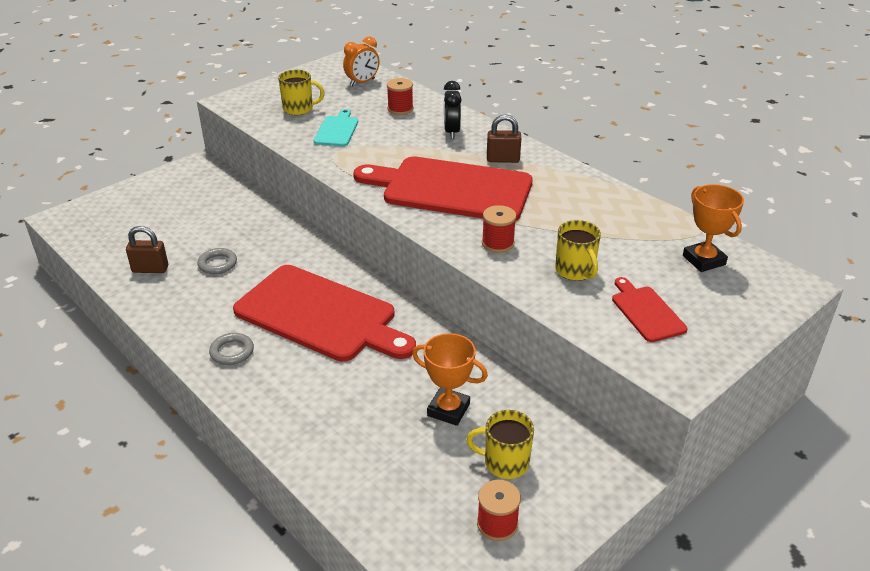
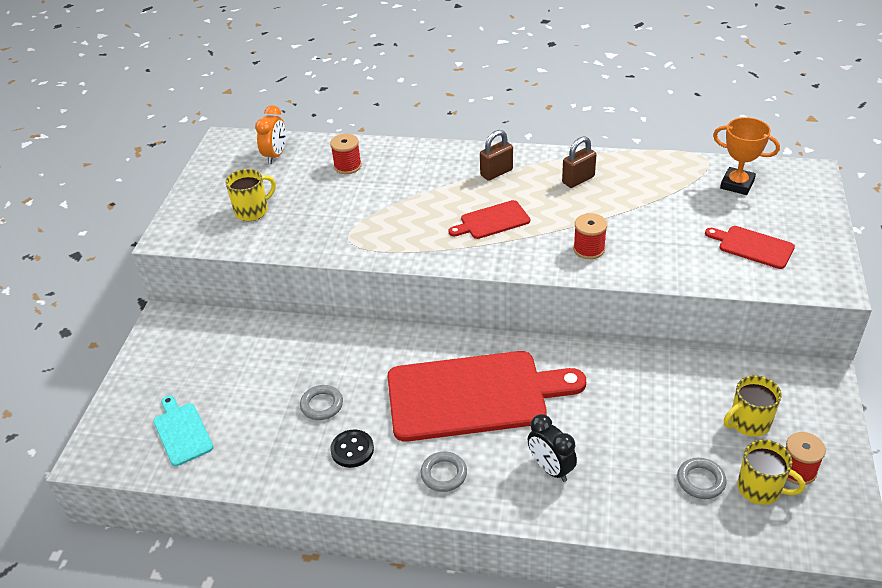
camera: 35 degrees left, 5 degrees up
(150, 269) = (263, 448): brown padlock -> brown padlock (578, 180)
(198, 301) = (352, 450): none -> black button
(337, 130) = (319, 215): turquoise cutting board -> turquoise cutting board (182, 432)
(405, 477) = (701, 481): none -> grey ring
(448, 410) = (665, 409): orange trophy -> none
(451, 132) = (422, 167): black clock -> black clock (550, 468)
(451, 189) = (492, 221): red cutting board -> red cutting board, size x0.45
(575, 271) = (669, 241): yellow mug -> yellow mug (760, 489)

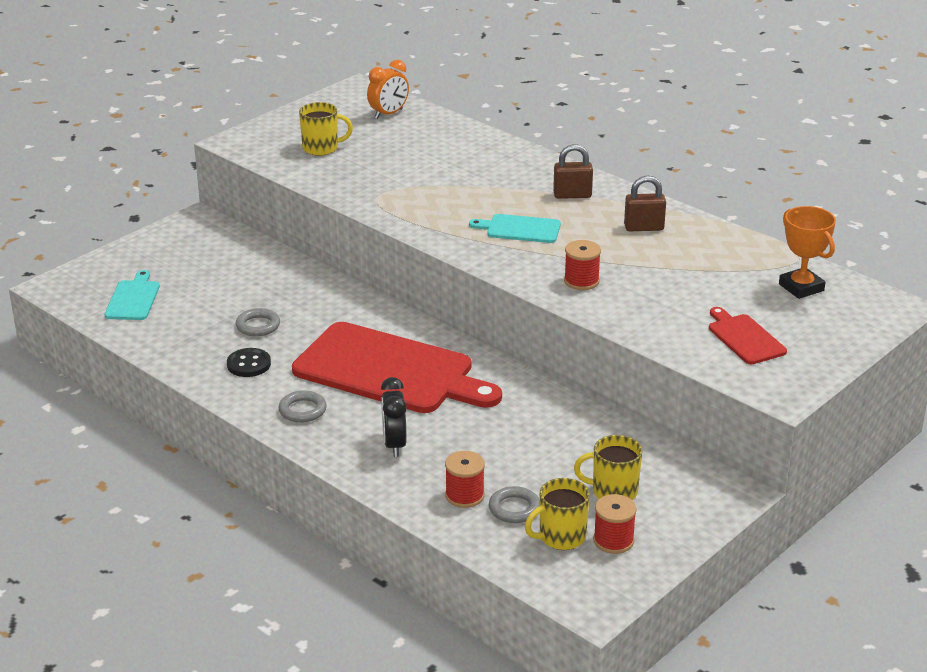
camera: 30 degrees right, 10 degrees down
(347, 166) = (442, 143): red spool -> red spool (464, 495)
(492, 221) = (520, 229): red cutting board -> turquoise cutting board
(760, 489) = (561, 537): yellow mug -> yellow mug turned 90 degrees clockwise

